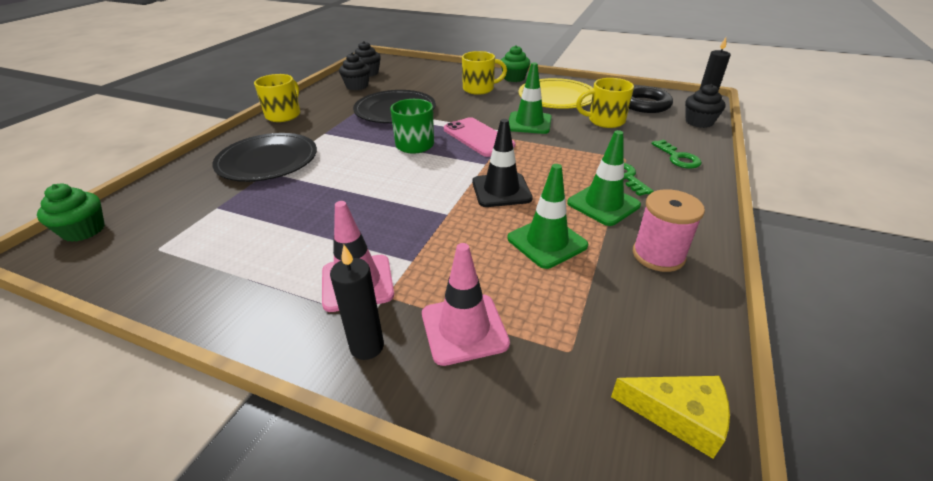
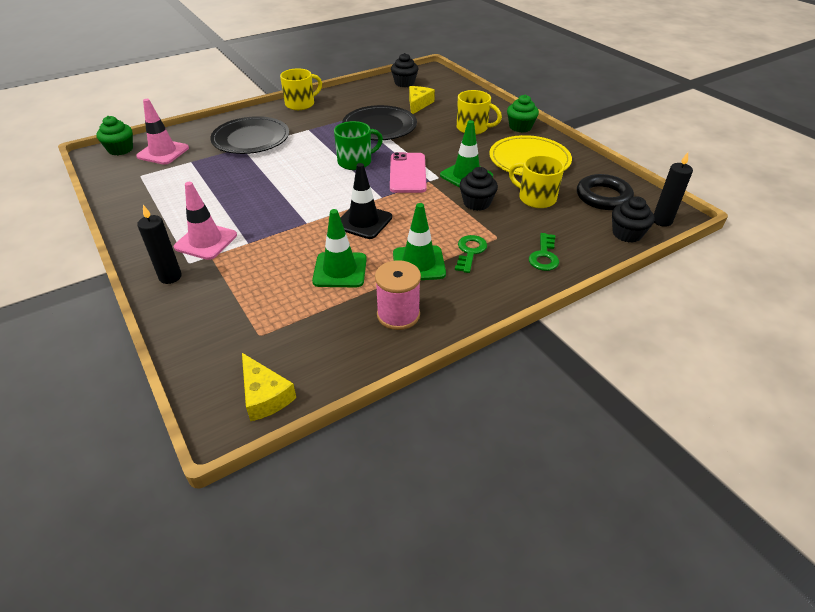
camera: 35 degrees right, 5 degrees up
(357, 86) = (380, 94): black cupcake -> black cupcake (476, 203)
(405, 85) = (418, 104): none -> yellow cheese
(464, 329) = (224, 294): pink traffic cone -> pink traffic cone (163, 152)

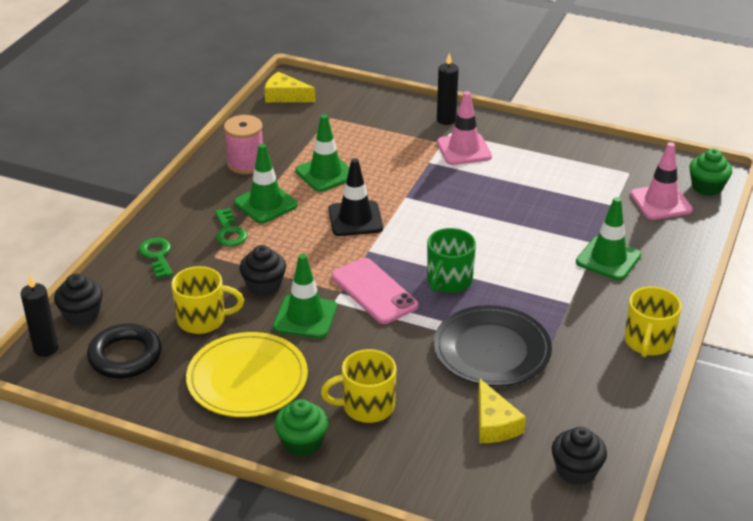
camera: 145 degrees right, 5 degrees down
(251, 139) = (608, 259): black plate -> green traffic cone

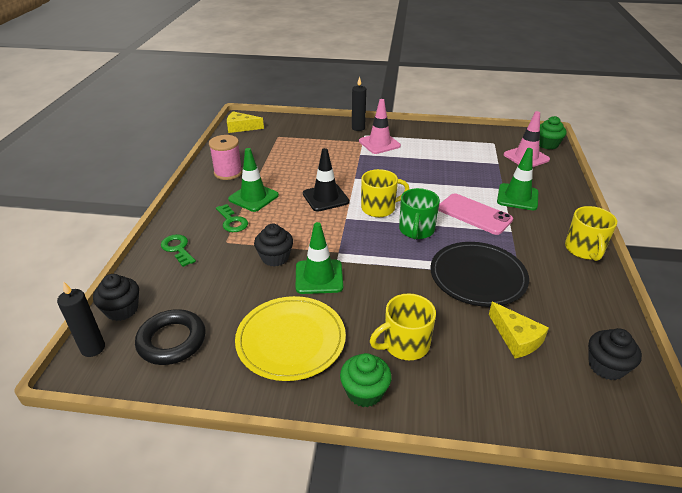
camera: 15 degrees left, 0 degrees up
(203, 320) = (233, 294): yellow mug -> yellow mug (379, 208)
(325, 173) = (290, 171): green traffic cone -> none
(374, 291) = (364, 247): pink phone -> pink phone (474, 214)

